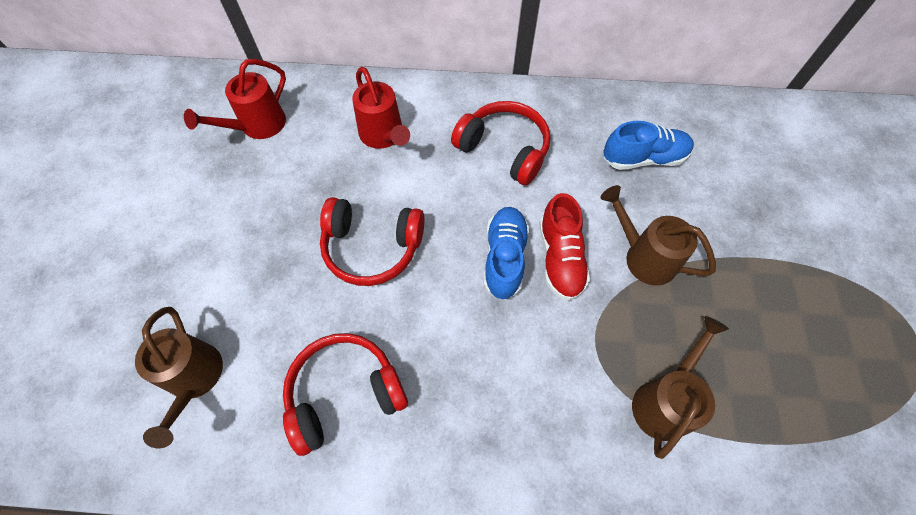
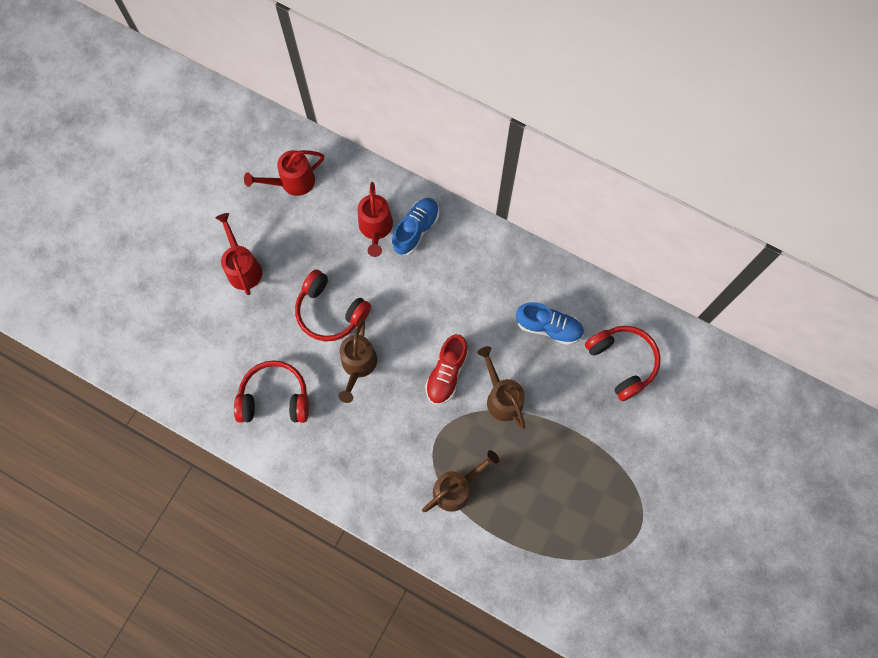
camera: 25 degrees right, 10 degrees up
(194, 380) = (194, 351): brown watering can -> brown watering can (357, 366)
(229, 242) = (243, 267): none -> red watering can
(504, 149) = (454, 277): red headphones -> red headphones (622, 362)
(504, 258) = (411, 357): blue shoe -> blue shoe (416, 230)

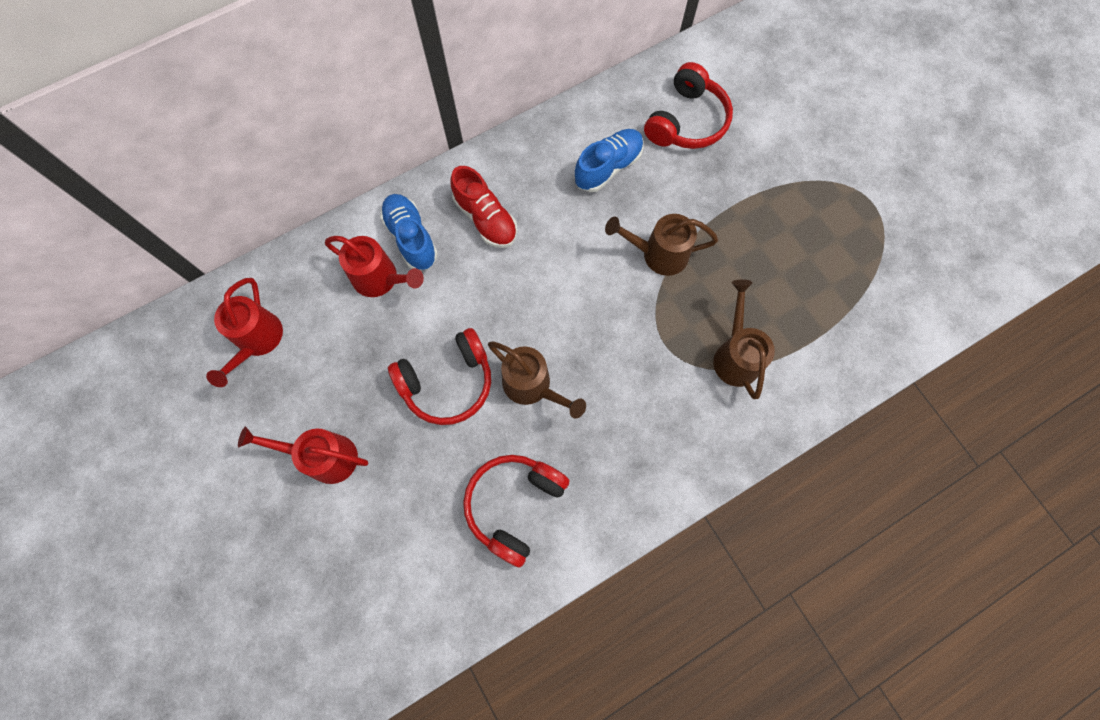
camera: 60 degrees left, 0 degrees up
(446, 373) = (598, 295): red shoe -> red shoe (485, 219)
(622, 362) = (686, 121): red headphones -> red headphones turned 120 degrees clockwise

